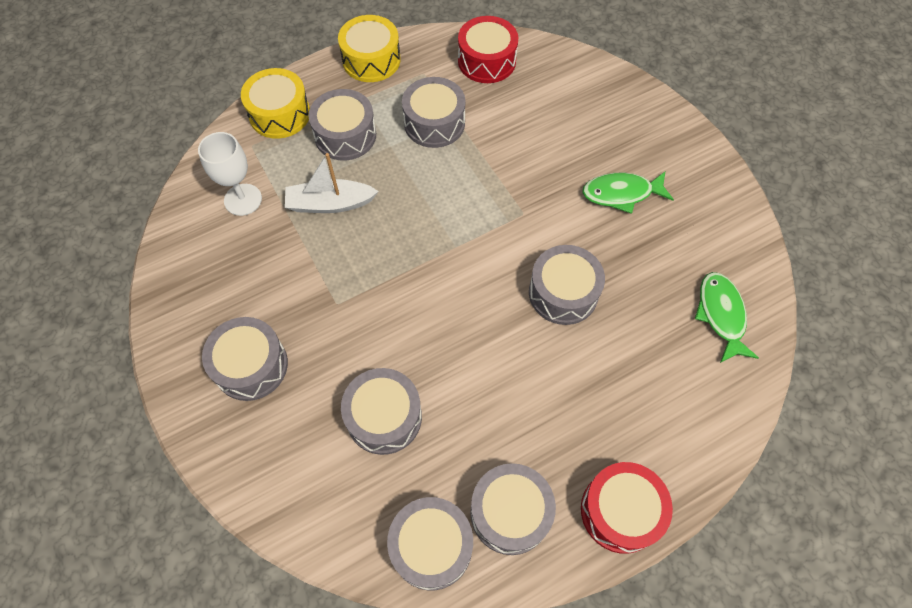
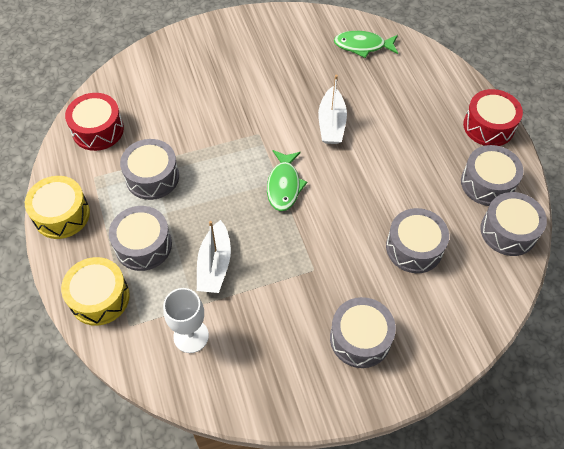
camera: 80 degrees left, 5 degrees down
(563, 293) = (331, 123): grey drum -> white boat
(621, 194) = (256, 73): green fish -> green fish (284, 185)

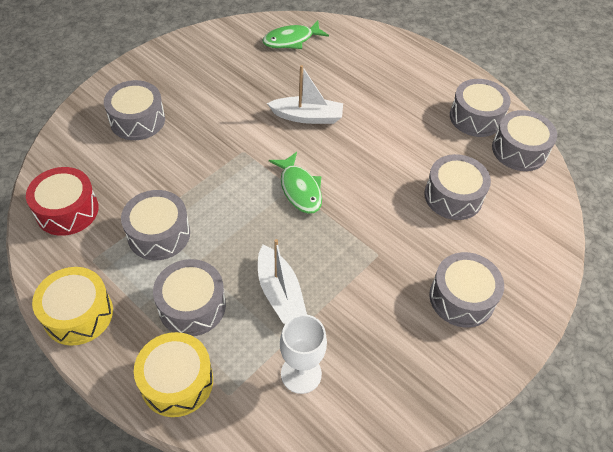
camera: 30 degrees left, 5 degrees down
(191, 74) = (137, 120): none -> grey drum
(331, 123) = (307, 117): white boat -> white boat turned 60 degrees counterclockwise
(488, 126) = (444, 70): red drum -> none

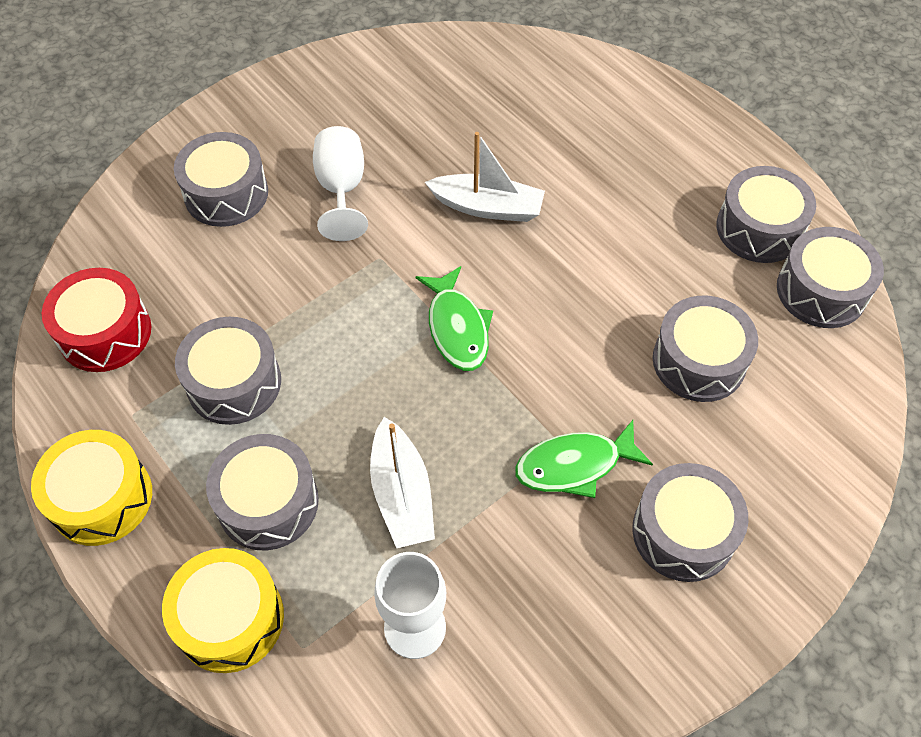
camera: 10 degrees right, 5 degrees up
(212, 112) = (341, 189): none -> white goblet
(291, 40) = (482, 74): green fish -> green fish (575, 465)

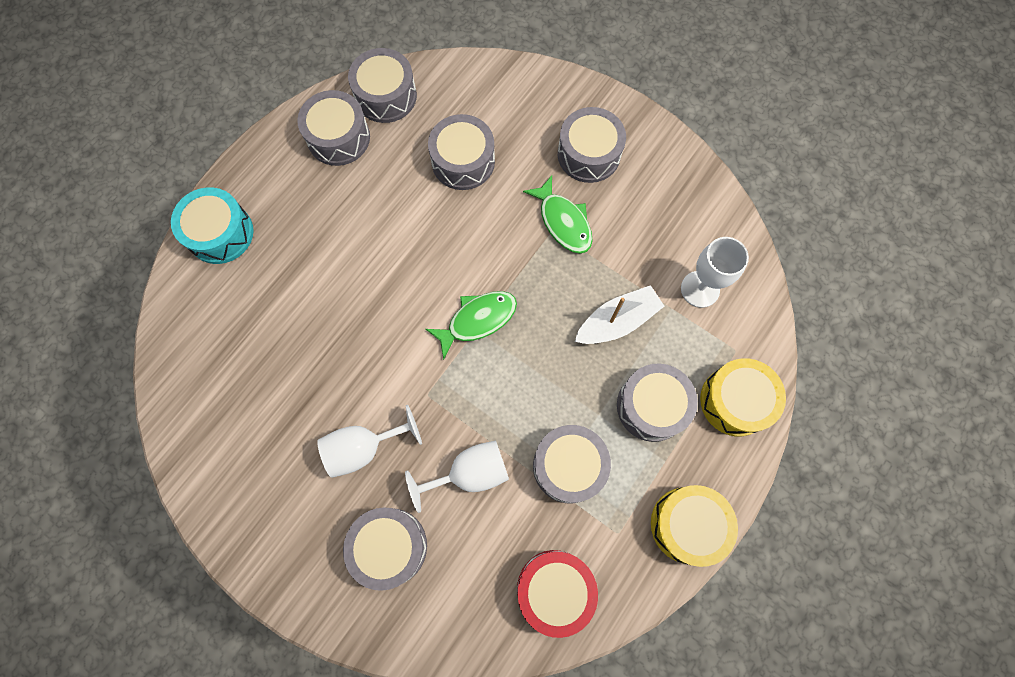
camera: 105 degrees left, 15 degrees up
(271, 280) = (470, 473): none -> white goblet
(487, 207) = (358, 326): white boat -> none
(642, 101) = (220, 233): none -> turquoise drum

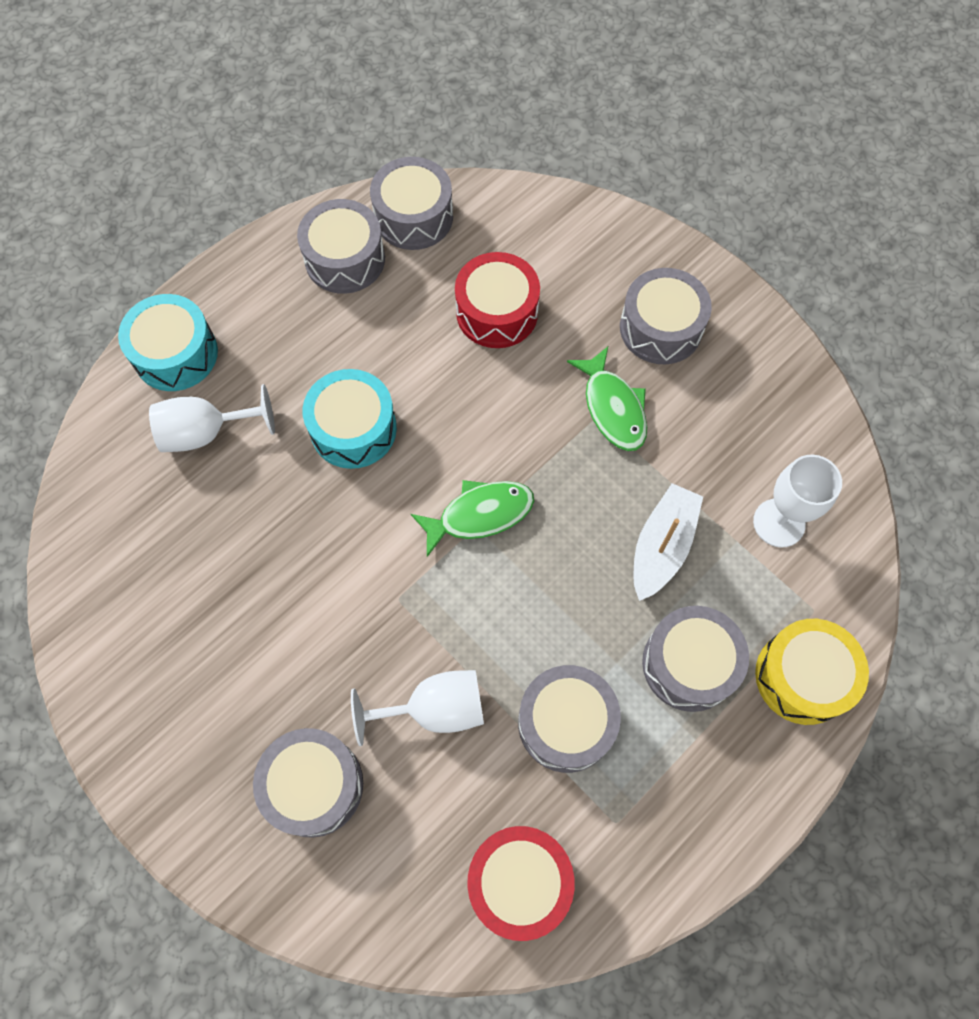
camera: 10 degrees right, 5 degrees down
(363, 447) = (304, 652): white goblet -> white goblet (206, 432)
(369, 270) = (353, 429): none -> turquoise drum
(463, 161) = (497, 312): grey drum -> red drum
(617, 321) = (662, 546): white boat -> white boat turned 45 degrees counterclockwise
(687, 525) = (711, 829): yellow drum -> none

